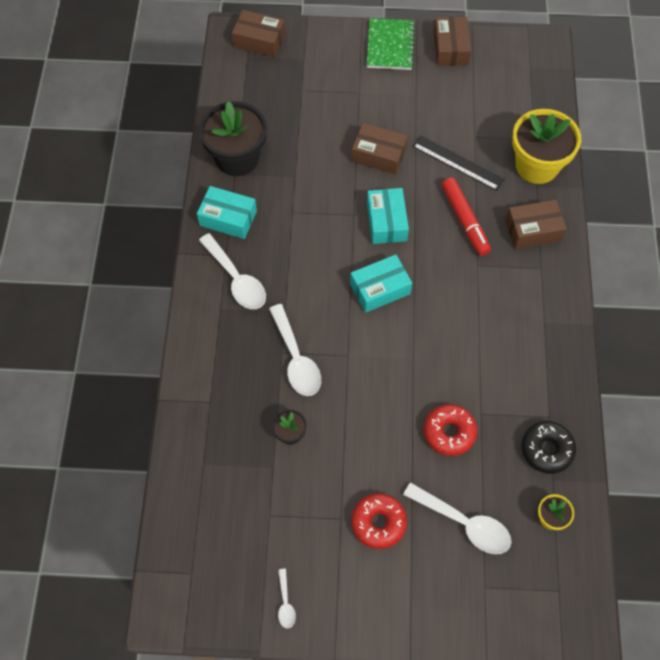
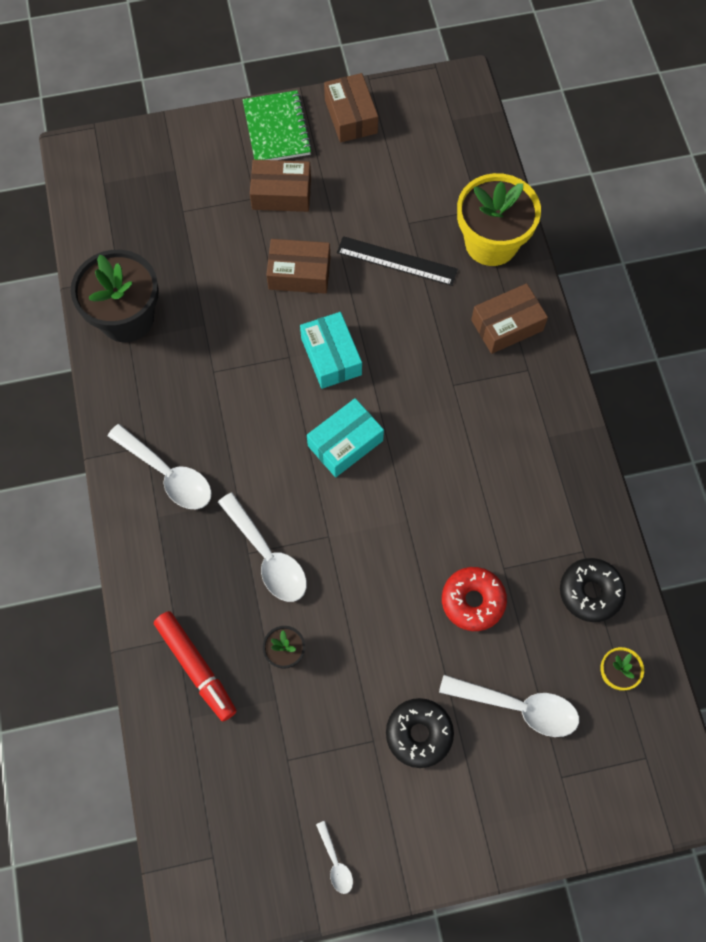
camera: 15 degrees left, 5 degrees up
(228, 218) = (136, 398): turquoise box -> none
(259, 40) = (113, 157): brown box -> brown box (281, 193)
(378, 523) = (419, 734): red donut -> black donut
(464, 220) = (424, 332): red marker -> red marker (196, 667)

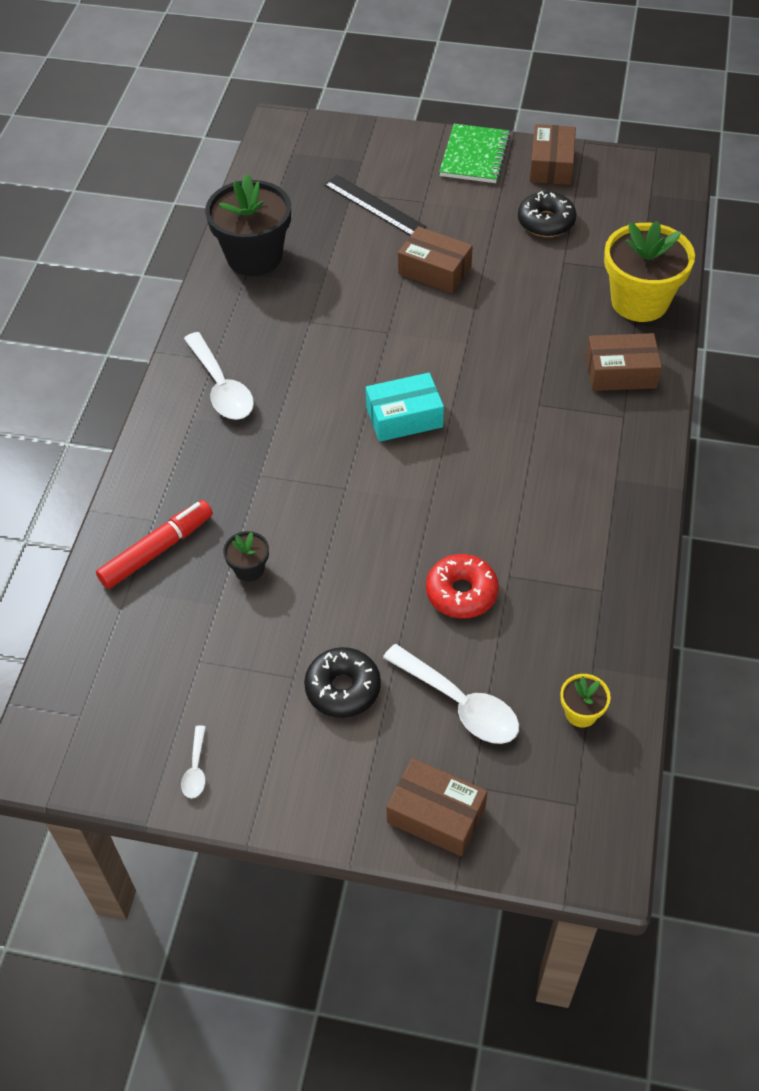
camera: 25 degrees right, 15 degrees down
(196, 667) = (157, 550): red marker -> red marker turned 120 degrees counterclockwise
(268, 556) = (277, 484): white spoon -> none
(281, 193) = (452, 205): brown box -> brown box (436, 814)
(331, 356) = (429, 344): turquoise box -> none
(397, 261) = (535, 288): black ruler -> black ruler (374, 206)
(590, 592) = (591, 629): black donut -> black donut (546, 222)

